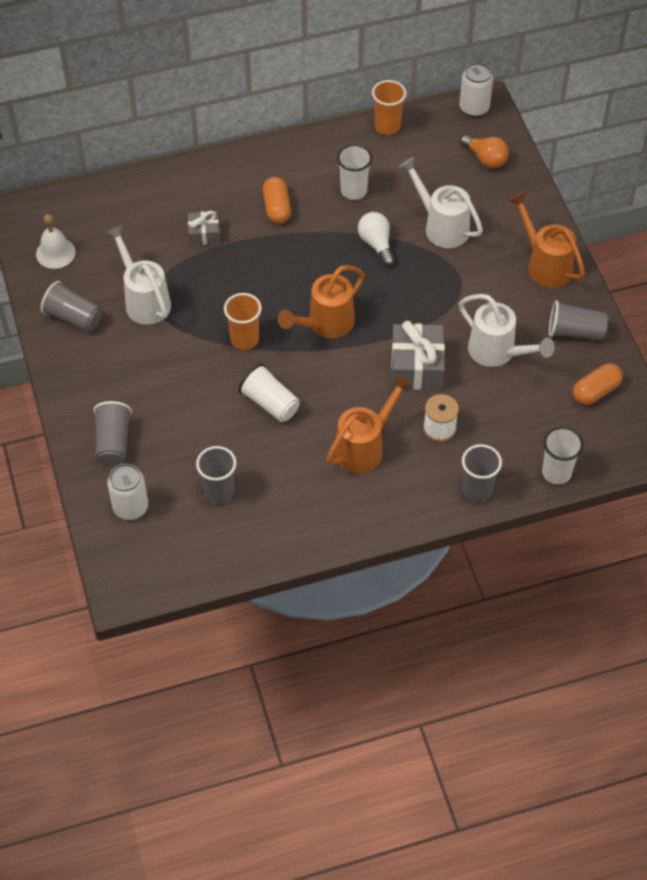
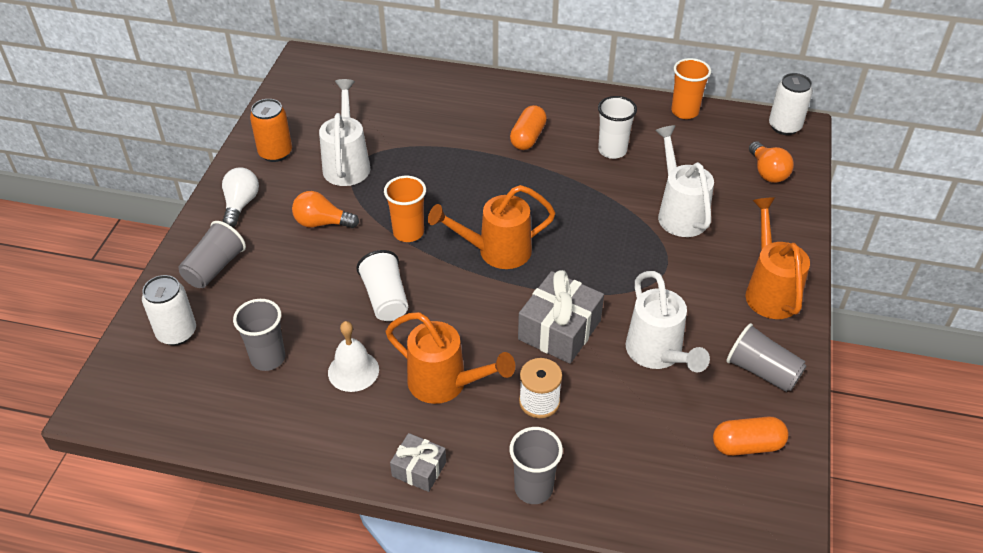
camera: 30 degrees right, 10 degrees down
(55, 253) = (306, 99): white bell -> white bell (353, 371)
(73, 317) = (275, 153): grey cup -> orange can
(168, 363) = (322, 223): none -> orange light bulb
(204, 234) = (444, 133): grey gift -> grey gift (419, 469)
(364, 447) = (445, 384): orange watering can -> orange watering can turned 45 degrees clockwise
(376, 244) = (601, 202): white light bulb -> white light bulb (241, 204)
(556, 473) = (640, 514): white cup -> none

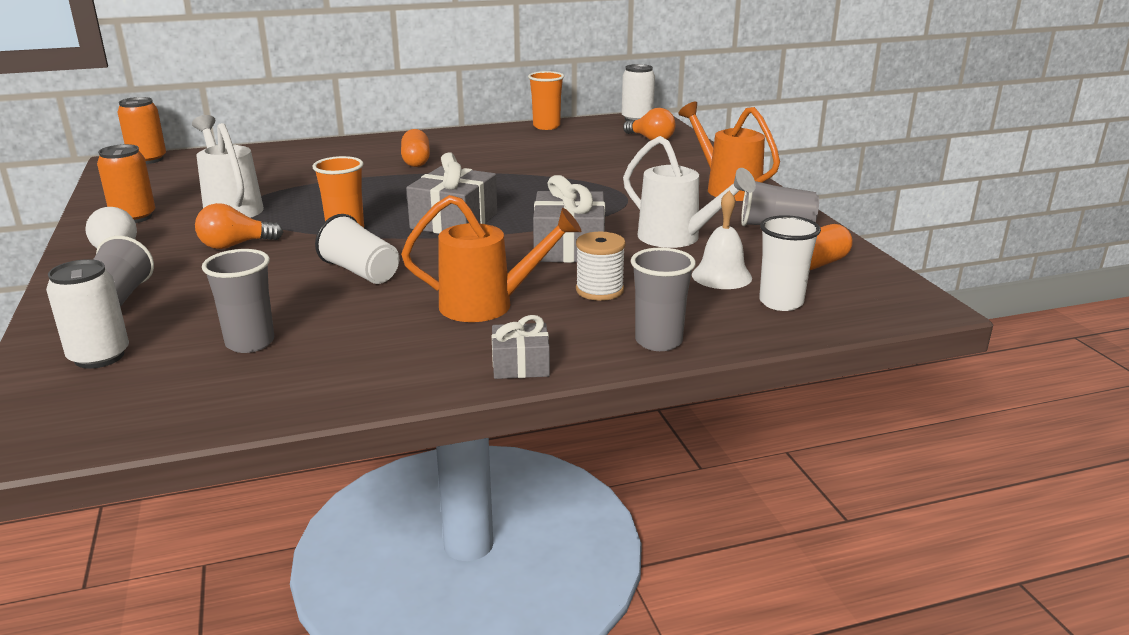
camera: 30 degrees left, 20 degrees down
(326, 60) = (148, 159): none -> orange can
(353, 371) = (370, 324): white bell -> white bell (721, 276)
(497, 251) = (454, 221): orange watering can -> grey gift
(612, 150) = (505, 153): white cup -> white cup (781, 302)
(679, 213) = (603, 169): white watering can -> none

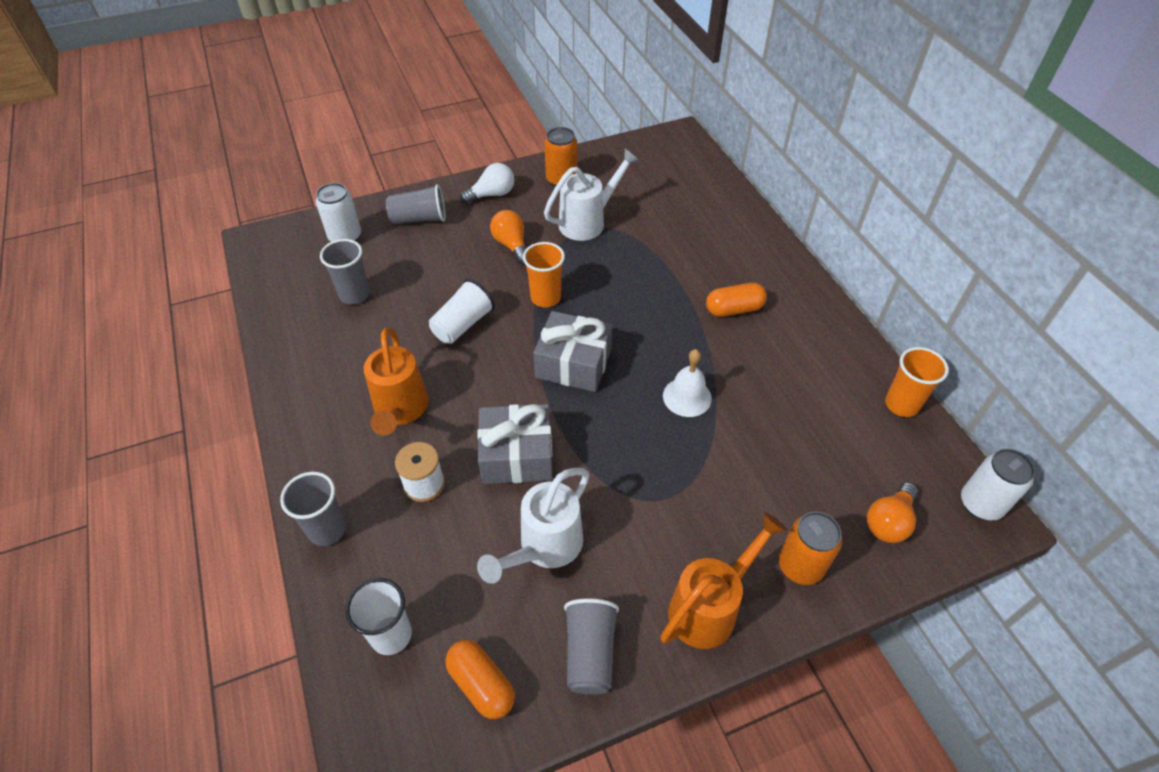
camera: 85 degrees right, 25 degrees up
(148, 159) = (690, 145): orange can -> orange can (800, 566)
(520, 365) = (303, 441): grey gift -> none
(721, 276) = (452, 585): white bell -> white bell (687, 397)

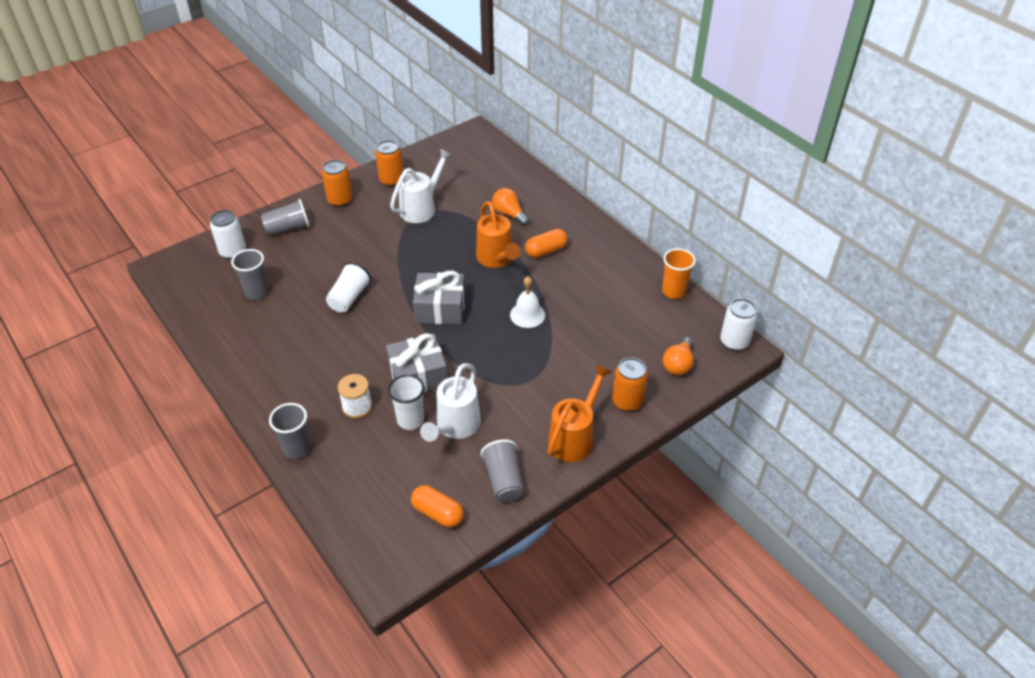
camera: 15 degrees left, 5 degrees down
(391, 635) = (366, 500): white cup -> white cup (410, 420)
(400, 410) = (322, 363): orange watering can -> orange watering can (496, 259)
(492, 194) = (340, 200): white light bulb -> orange can
(511, 245) = (368, 235): orange light bulb -> orange light bulb (509, 214)
(545, 298) = (406, 268): orange cup -> none

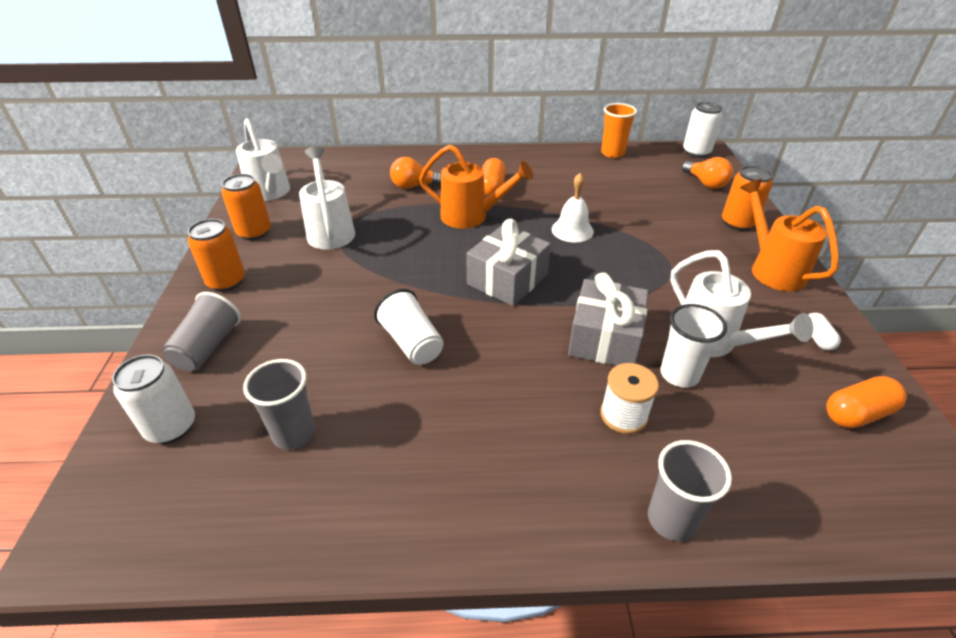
camera: 55 degrees left, 5 degrees down
(437, 159) = (270, 193): none -> white watering can
(504, 480) = (817, 338): grey cup -> white capsule

